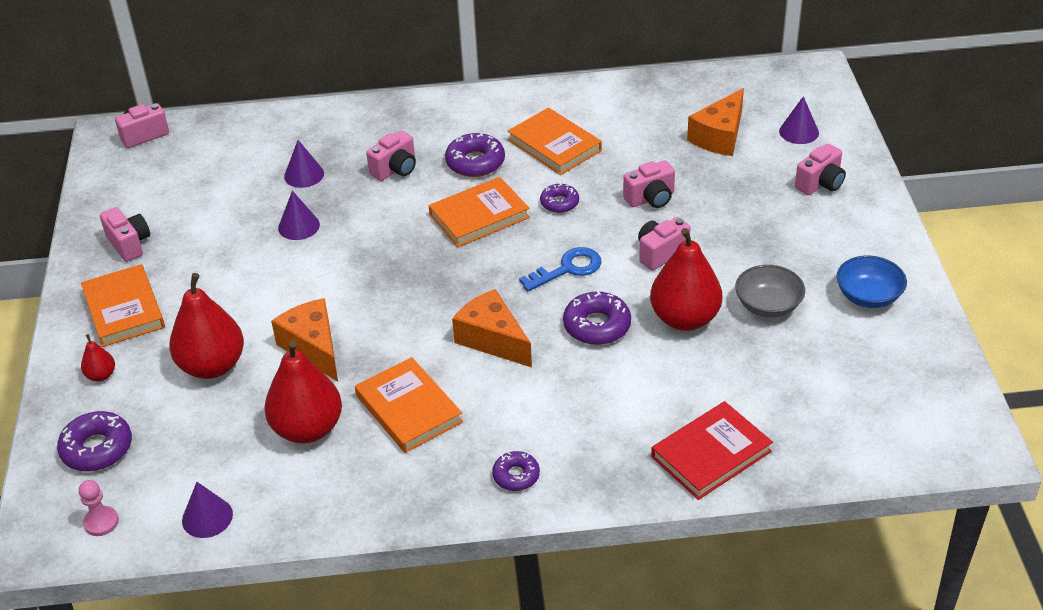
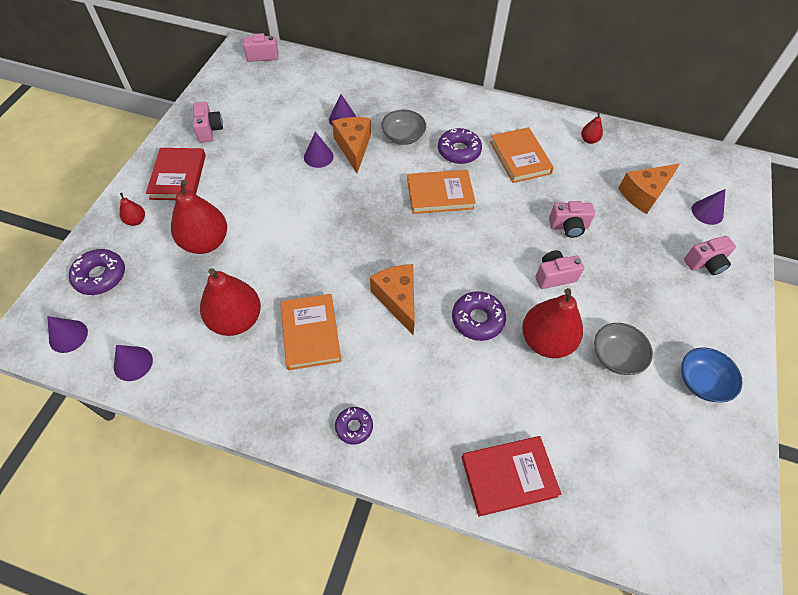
camera: 20 degrees right, 15 degrees up
(101, 522) = (68, 336): pink pawn -> purple cone
(124, 309) = (178, 177): orange book -> red book
(313, 348) = (275, 255): orange cheese -> orange cheese (353, 147)
(395, 169) = (403, 137): pink camera -> grey bowl
(559, 203) = (501, 205): purple donut -> none
(568, 269) = (480, 262): blue key -> none
(627, 100) = (589, 140): none -> red pear

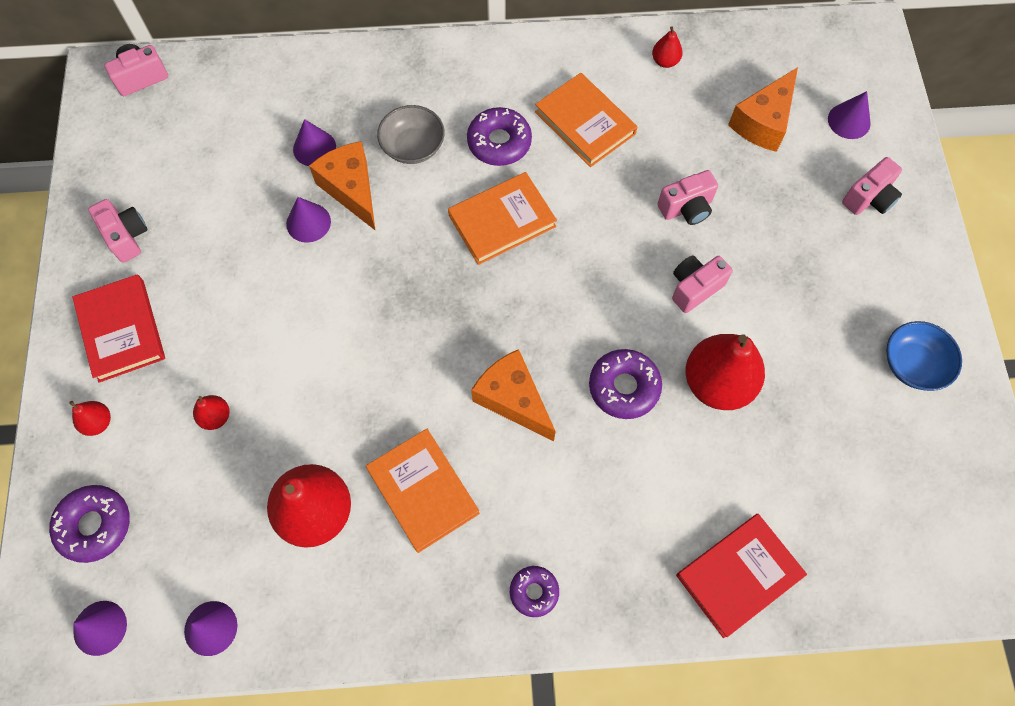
camera: 20 degrees left, 10 degrees up
(205, 242) = (216, 417): red pear -> red pear, size x0.46
(616, 356) = (806, 370): grey bowl -> none

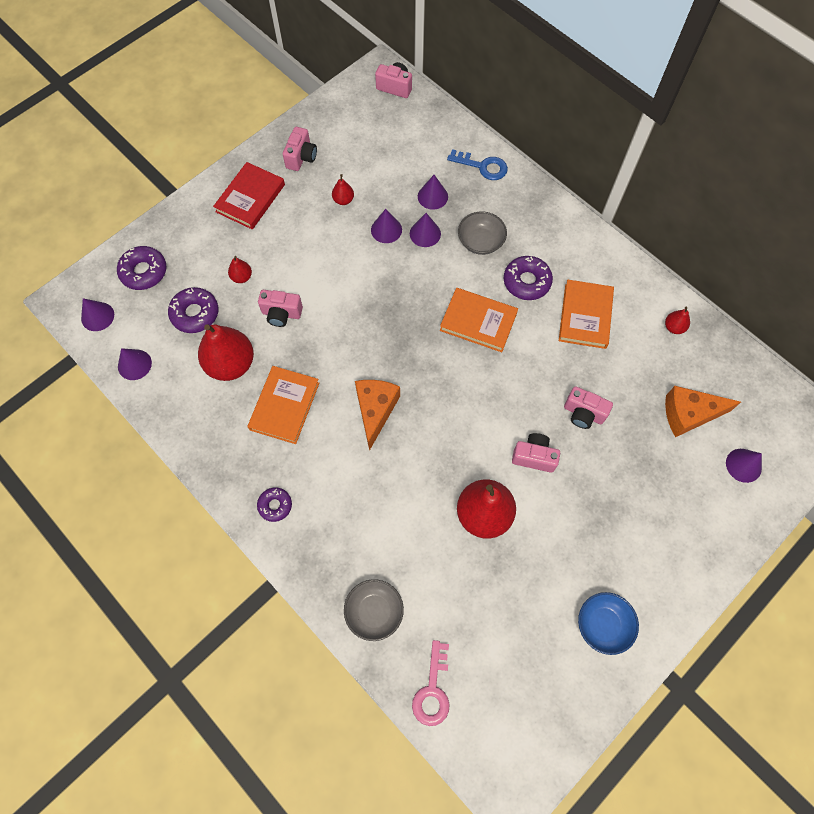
camera: 50 degrees right, 0 degrees up
(98, 422) = (195, 229): red pear -> red pear (343, 200)
(327, 75) = (482, 166): none -> blue key
(351, 189) = (425, 233): orange cheese -> purple cone
(624, 387) = (435, 464): purple donut -> purple donut (195, 314)
(739, 575) = (374, 612): red book -> grey bowl
(865, 580) = (432, 690): none -> pink key
(869, 198) = (697, 517): pink camera -> pink camera (281, 314)

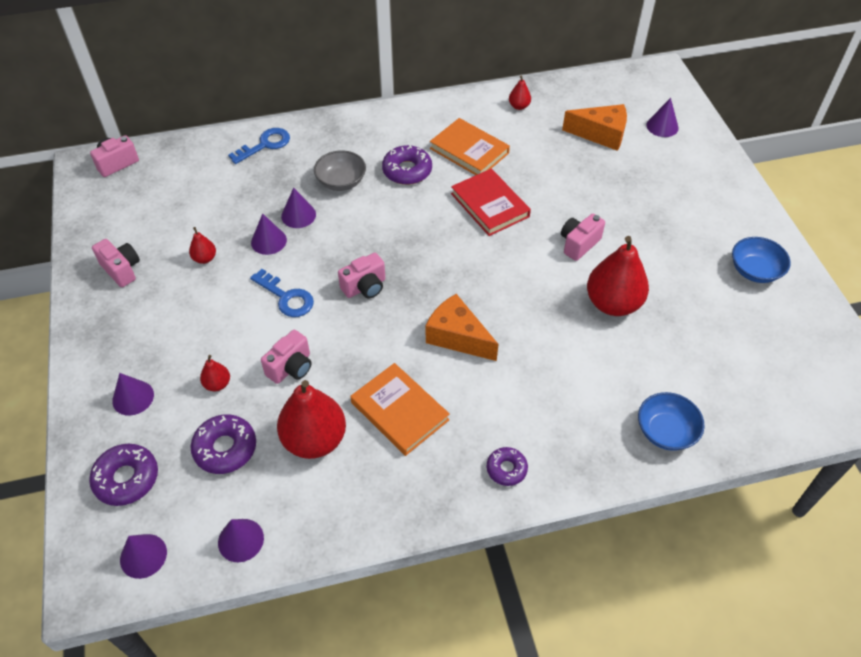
camera: 60 degrees left, 15 degrees down
(250, 198) = (127, 334): red book -> red book (489, 205)
(341, 273) = (286, 297): none -> blue key
(374, 612) = (665, 431): grey bowl -> blue bowl
(432, 196) = (264, 192): purple cone -> purple cone (133, 397)
(432, 690) = (763, 419): pink key -> none
(478, 322) = (421, 220): orange book -> none
(583, 413) = (559, 194): pink camera -> pink camera (365, 287)
(689, 414) = (601, 134): orange cheese -> orange cheese turned 105 degrees counterclockwise

